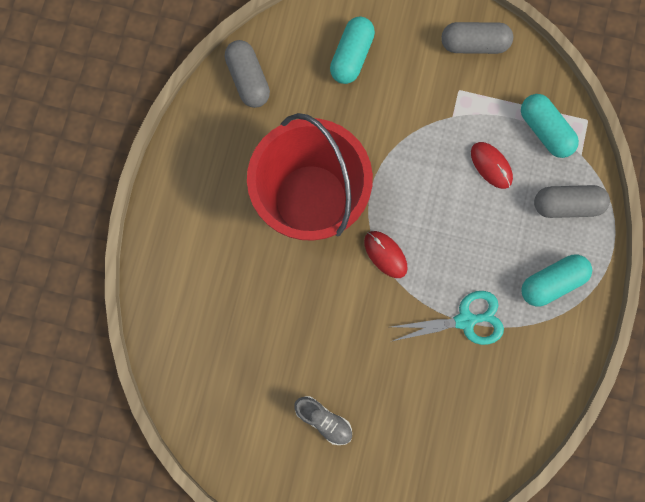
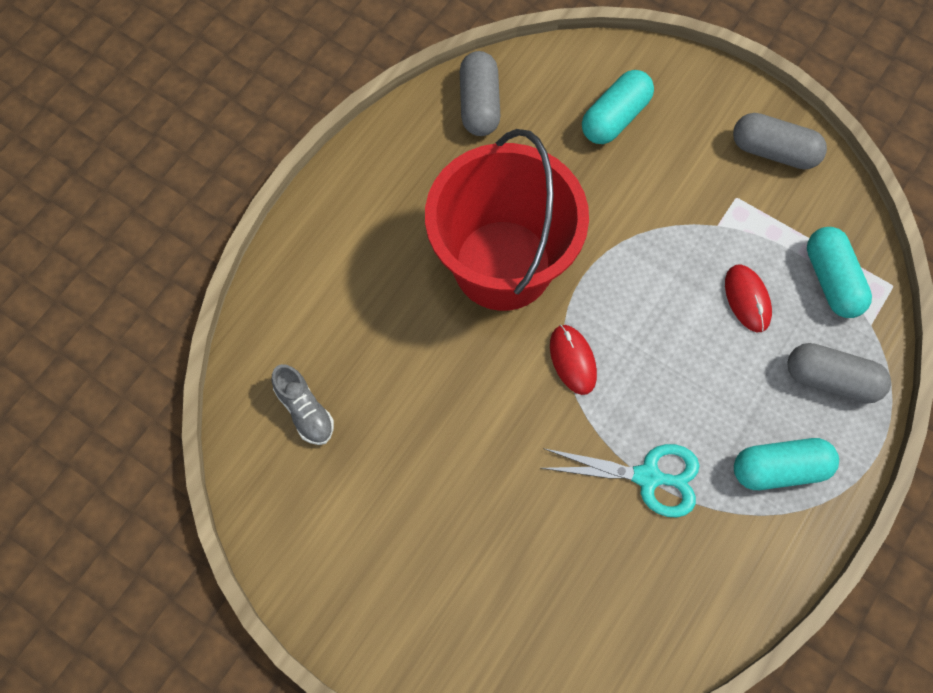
camera: 20 degrees right, 10 degrees down
(323, 420) = (417, 536): grey shoe -> grey shoe (305, 410)

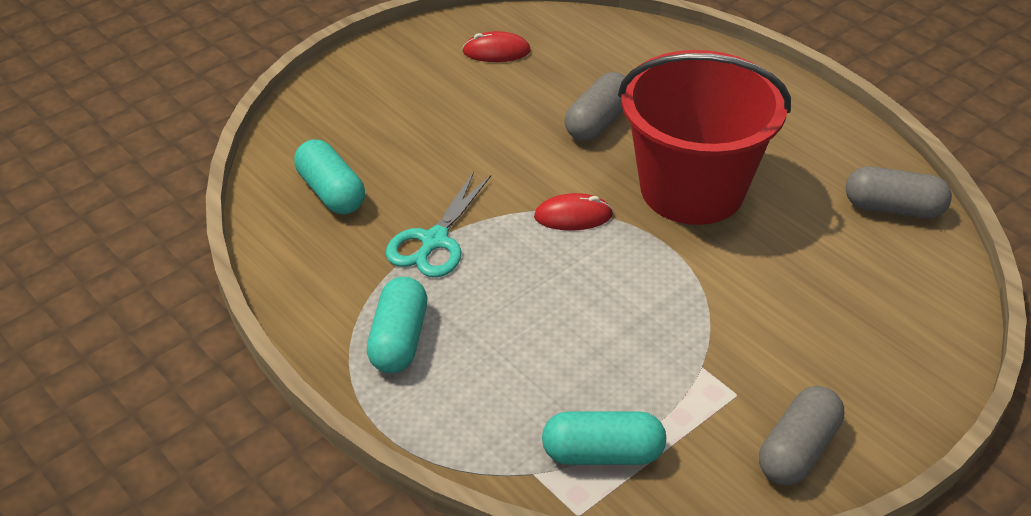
camera: 105 degrees right, 25 degrees down
(305, 410) = (581, 53): grey shoe -> none
(615, 117) = (865, 313): turquoise capsule -> turquoise capsule (331, 192)
(747, 299) = (600, 367): red mouse -> red mouse (496, 51)
(831, 380) = (479, 414): grey capsule -> grey capsule (598, 122)

